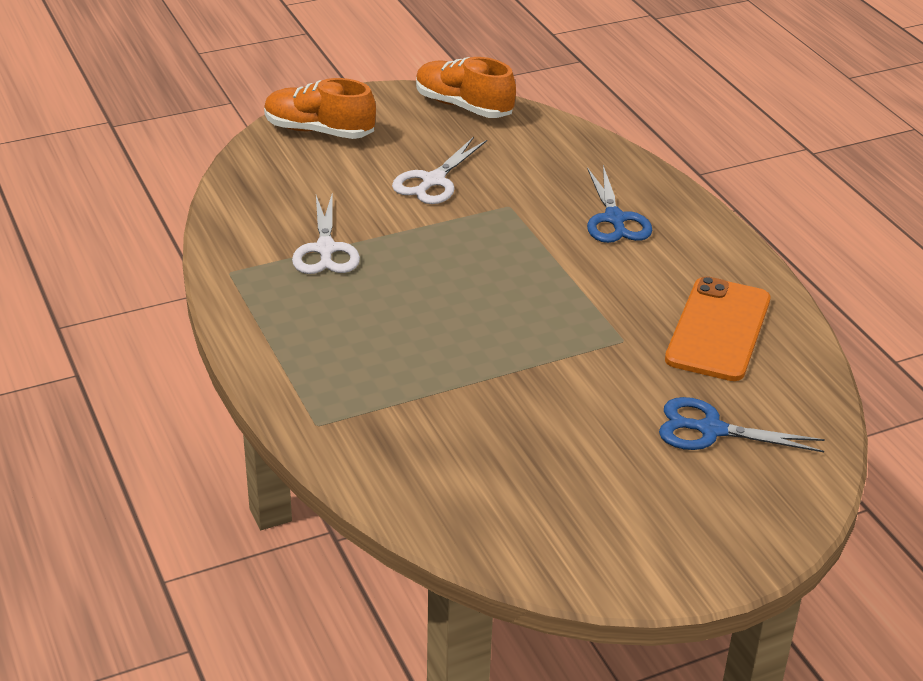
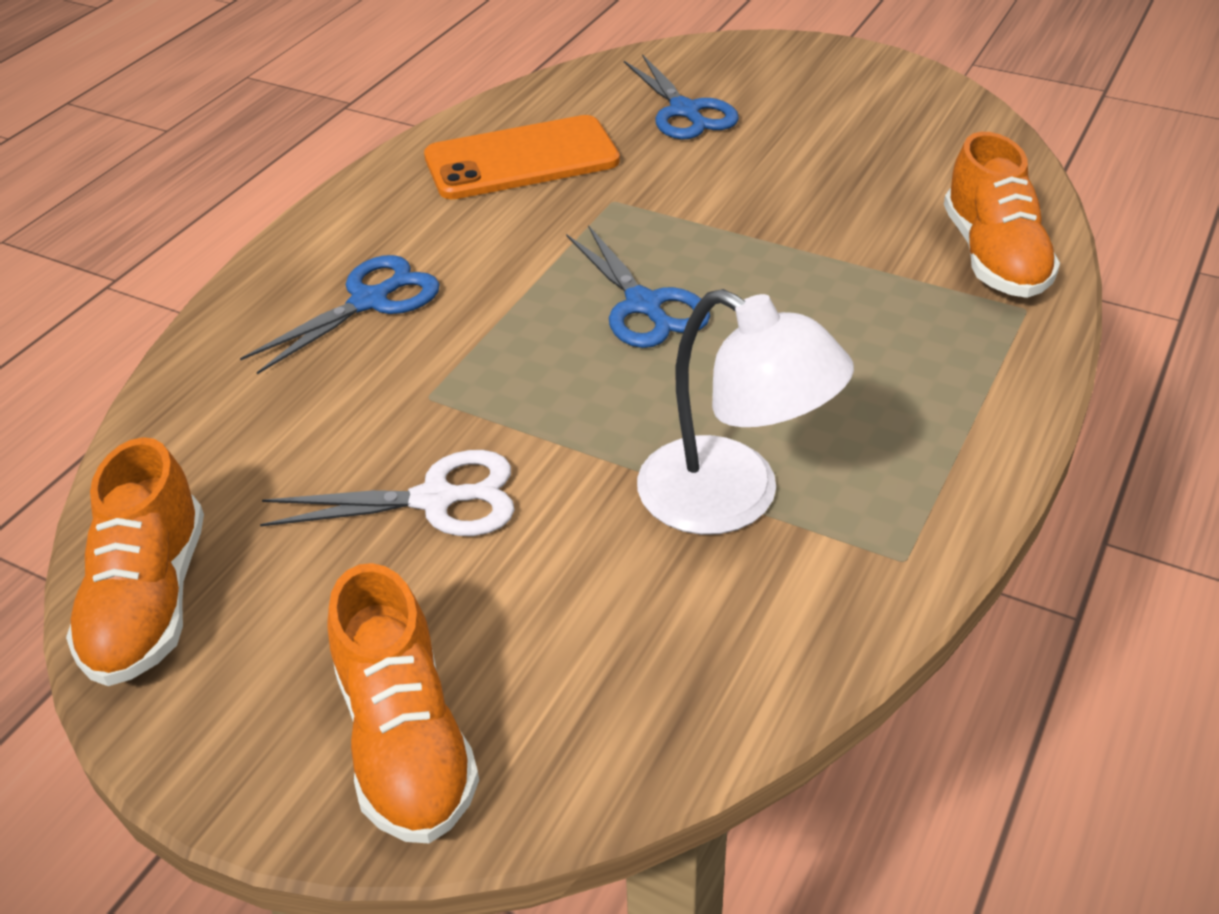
camera: 125 degrees left, 5 degrees up
(325, 249) = (733, 499): white scissors -> white lamp
(374, 448) = (994, 257): none -> orange shoe
(499, 297) = (644, 305): none -> blue scissors

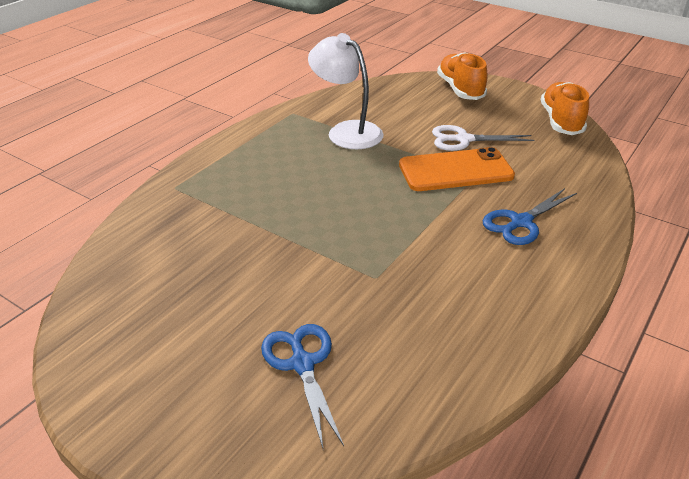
camera: 175 degrees left, 5 degrees down
(521, 159) = (441, 323): orange phone -> orange phone (455, 170)
(644, 305) = (367, 206): blue scissors -> none
(994, 257) = (165, 214): orange shoe -> none

